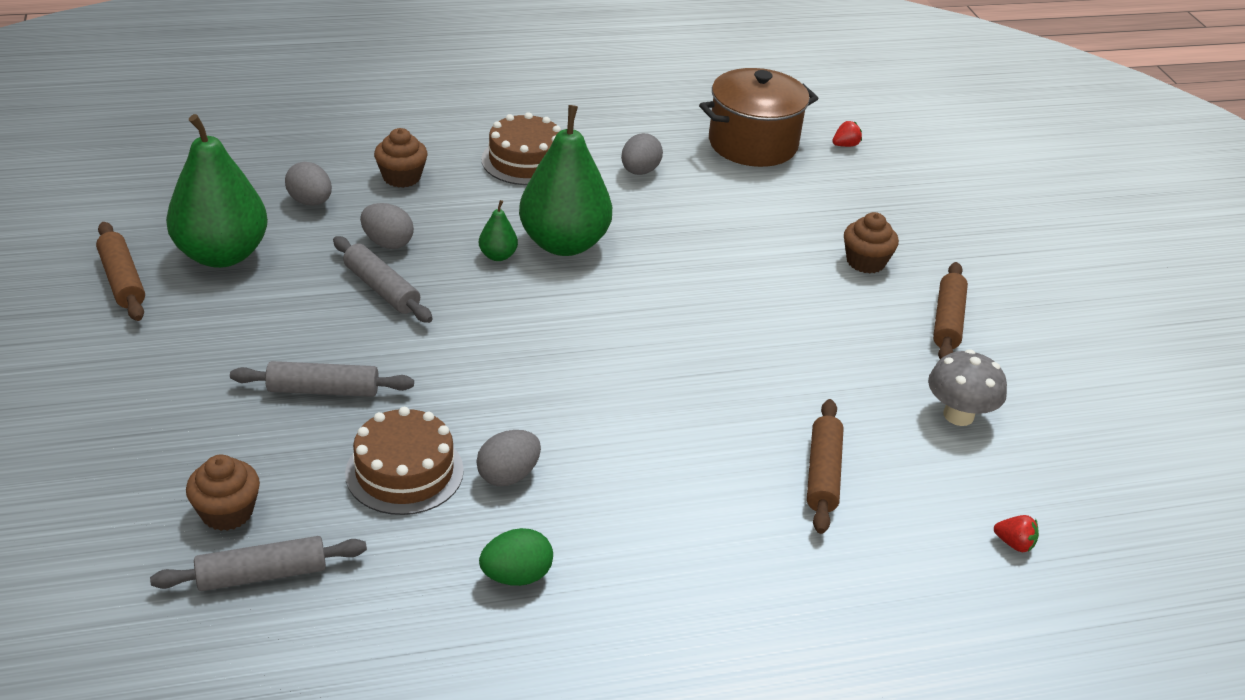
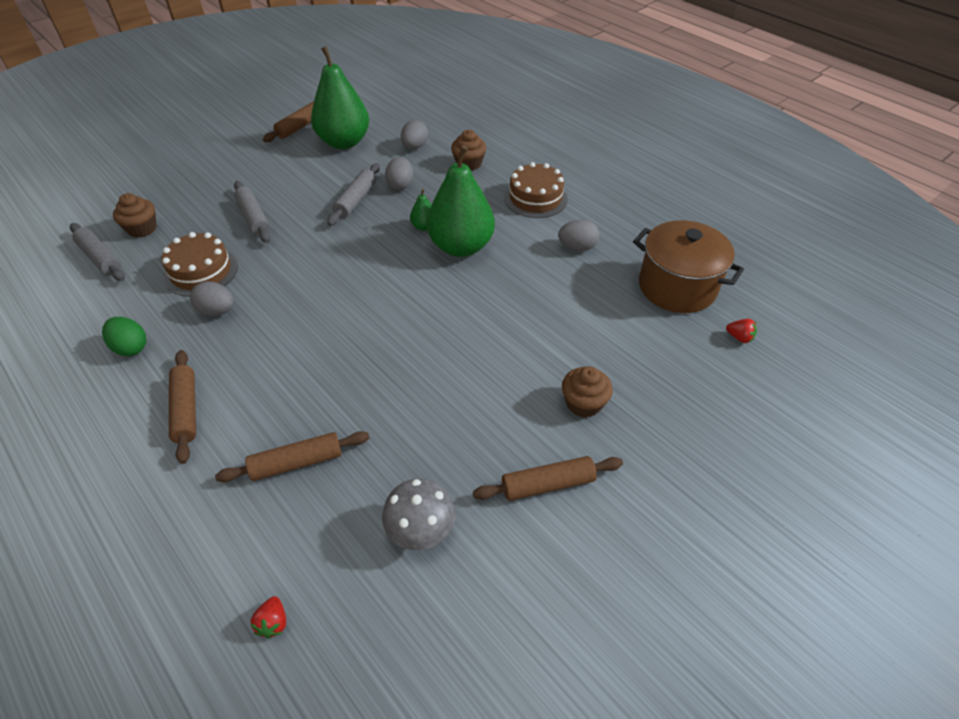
camera: 65 degrees right, 10 degrees up
(679, 545) = (186, 410): none -> brown rolling pin

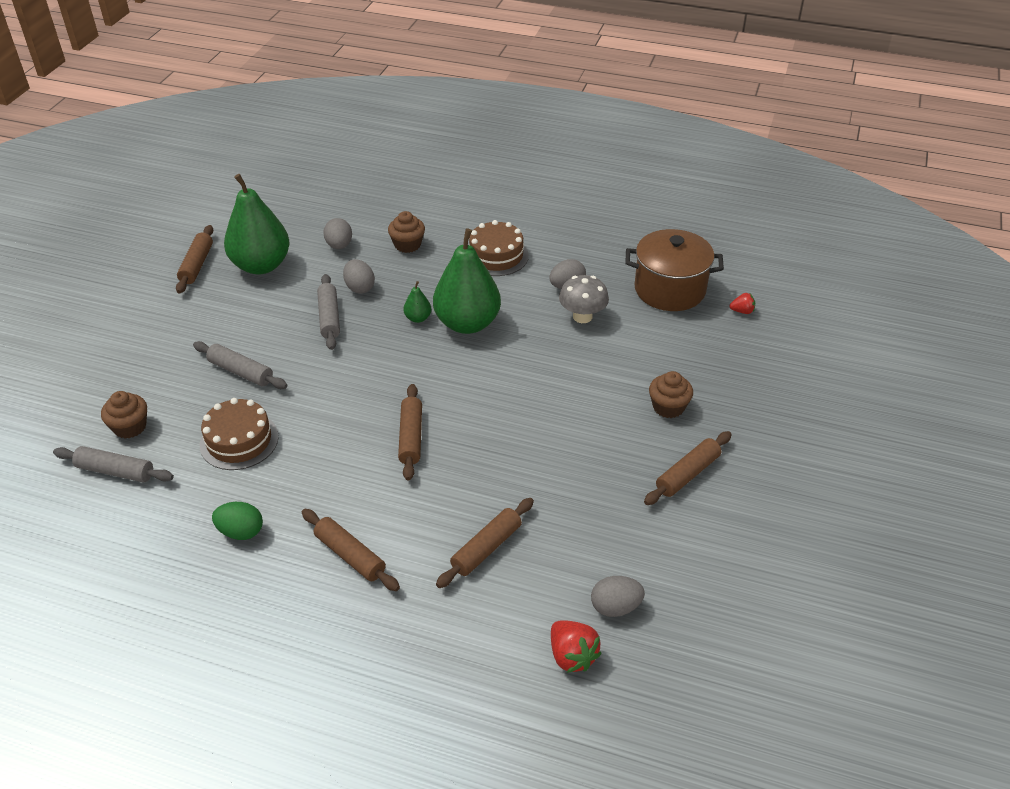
camera: 30 degrees left, 5 degrees down
(217, 311) = (293, 467): grey egg -> grey egg (615, 607)
(273, 622) = (572, 656): red strawberry -> red strawberry, size x1.71
(327, 327) = (411, 437): none -> brown rolling pin
(421, 531) = (624, 547): grey mushroom -> grey mushroom (582, 317)

